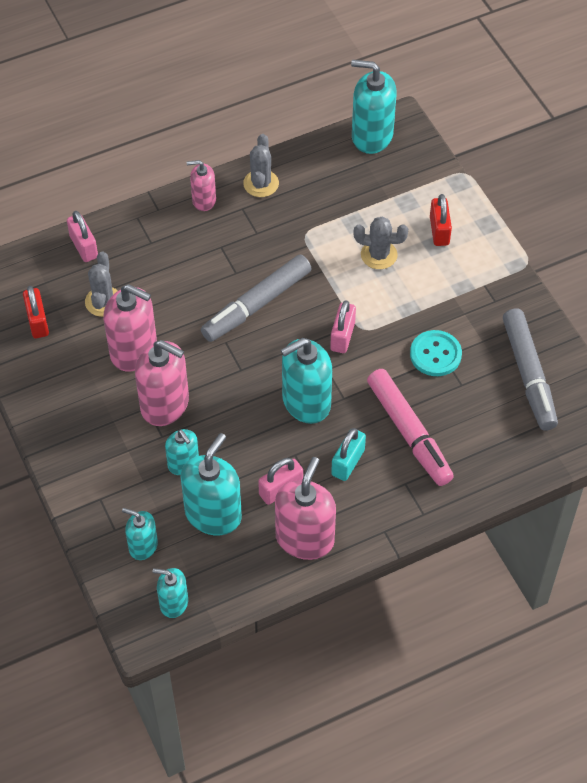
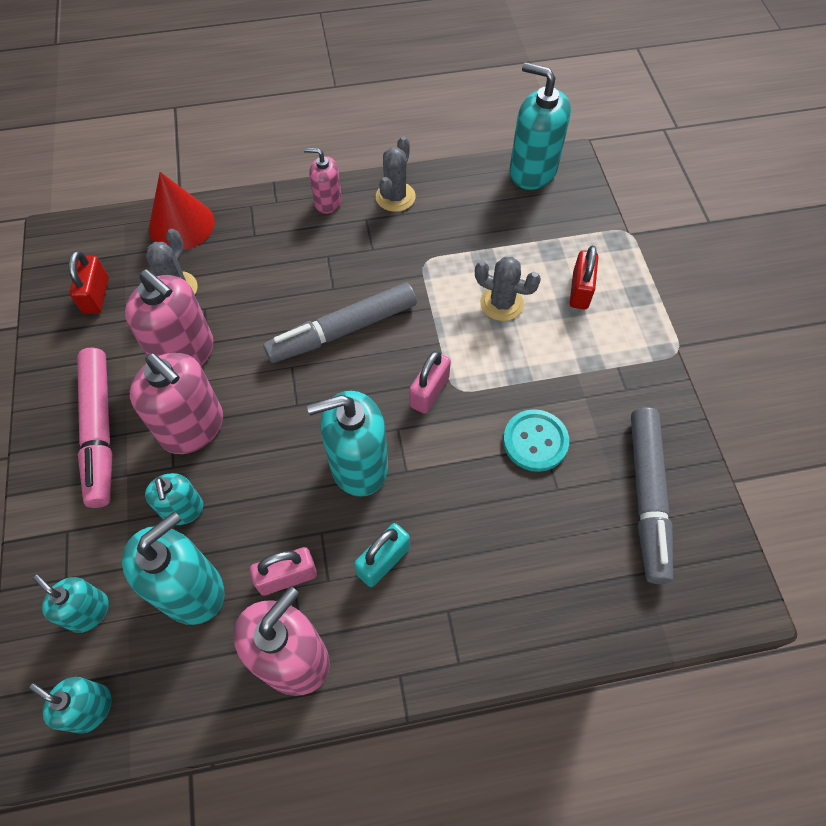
camera: 15 degrees right, 5 degrees up
(84, 247) = (181, 224): pink padlock -> red cone
(409, 433) = (473, 539): pink marker -> pink marker (100, 431)

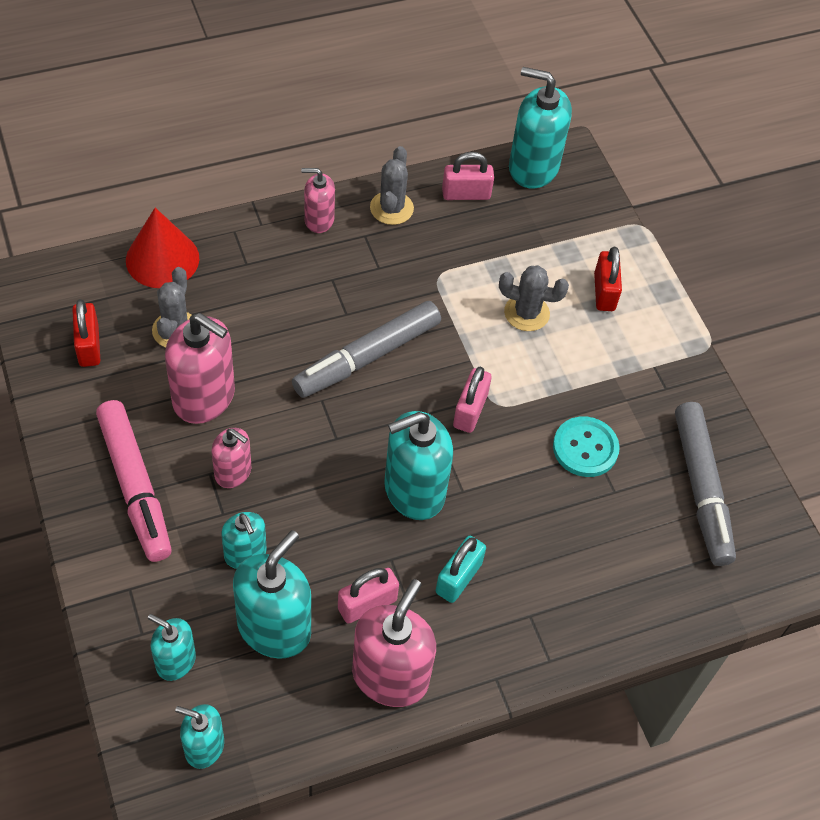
camera: 15 degrees left, 5 degrees down
(192, 427) = (233, 472): pink soap dispenser -> pink soap dispenser, size x0.57
(466, 190) = (466, 194): none -> pink padlock

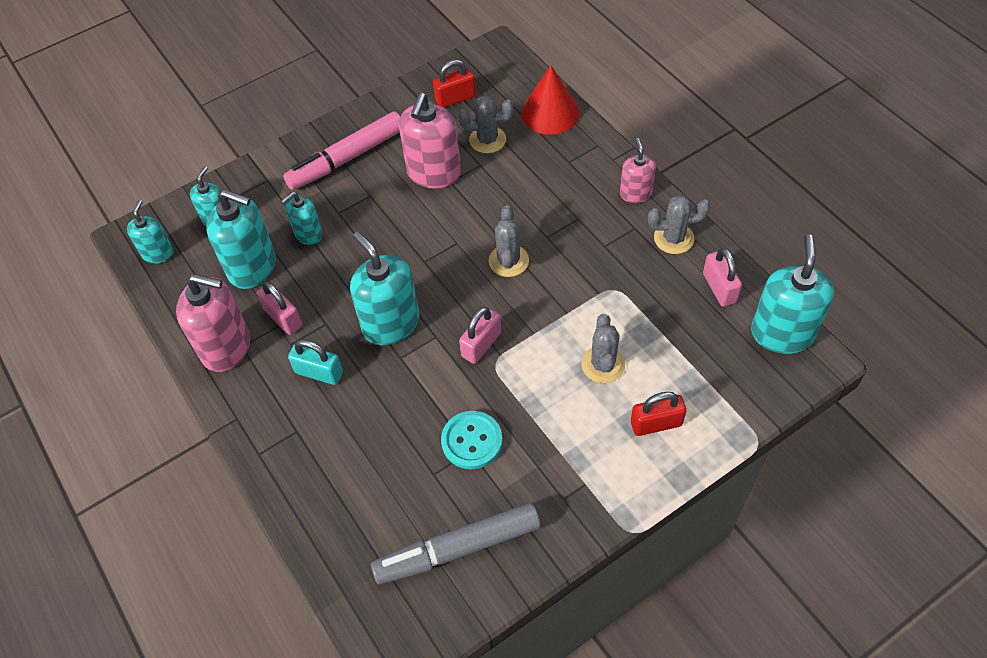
camera: 85 degrees right, 0 degrees up
(233, 472) = (374, 208): pink soap dispenser -> none
(367, 357) = (508, 261): grey marker -> grey cactus
(470, 410) = (481, 344): pink padlock -> pink padlock turned 60 degrees counterclockwise

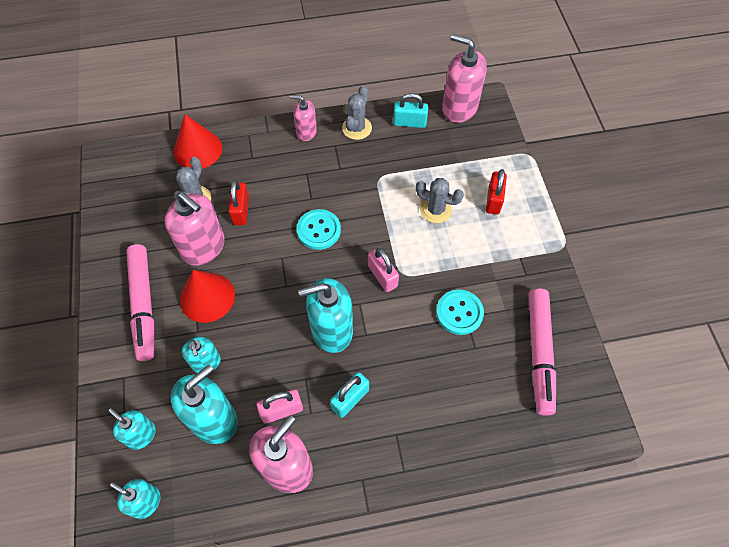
camera: 70 degrees left, 5 degrees up
(379, 202) = (207, 297): none -> red cone
(455, 98) = (136, 204): red padlock -> red padlock (241, 211)
(458, 548) = (539, 353): grey marker -> pink marker
(508, 261) = (318, 230): grey cactus -> turquoise button
(719, 288) = (409, 122): pink padlock -> turquoise padlock
(782, 333) = (459, 108): turquoise soap dispenser -> pink soap dispenser

